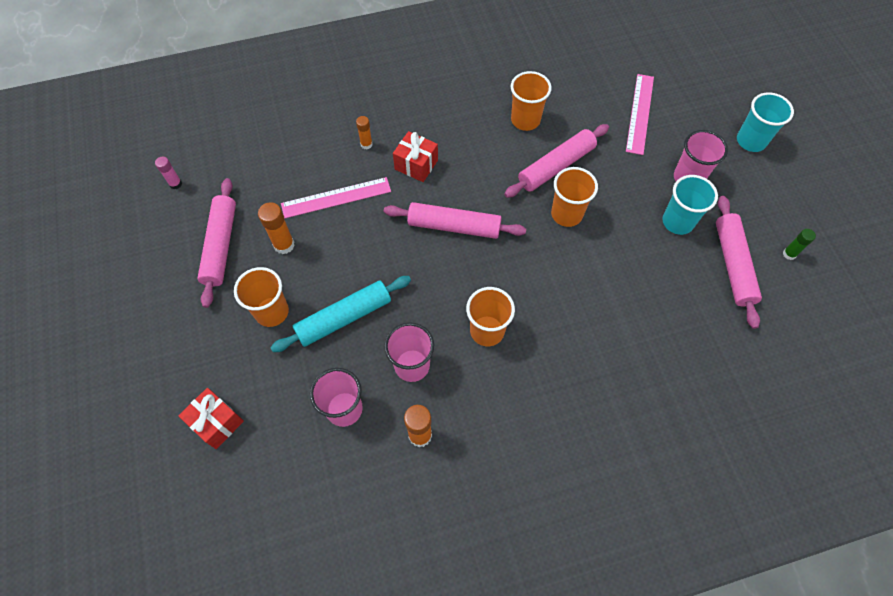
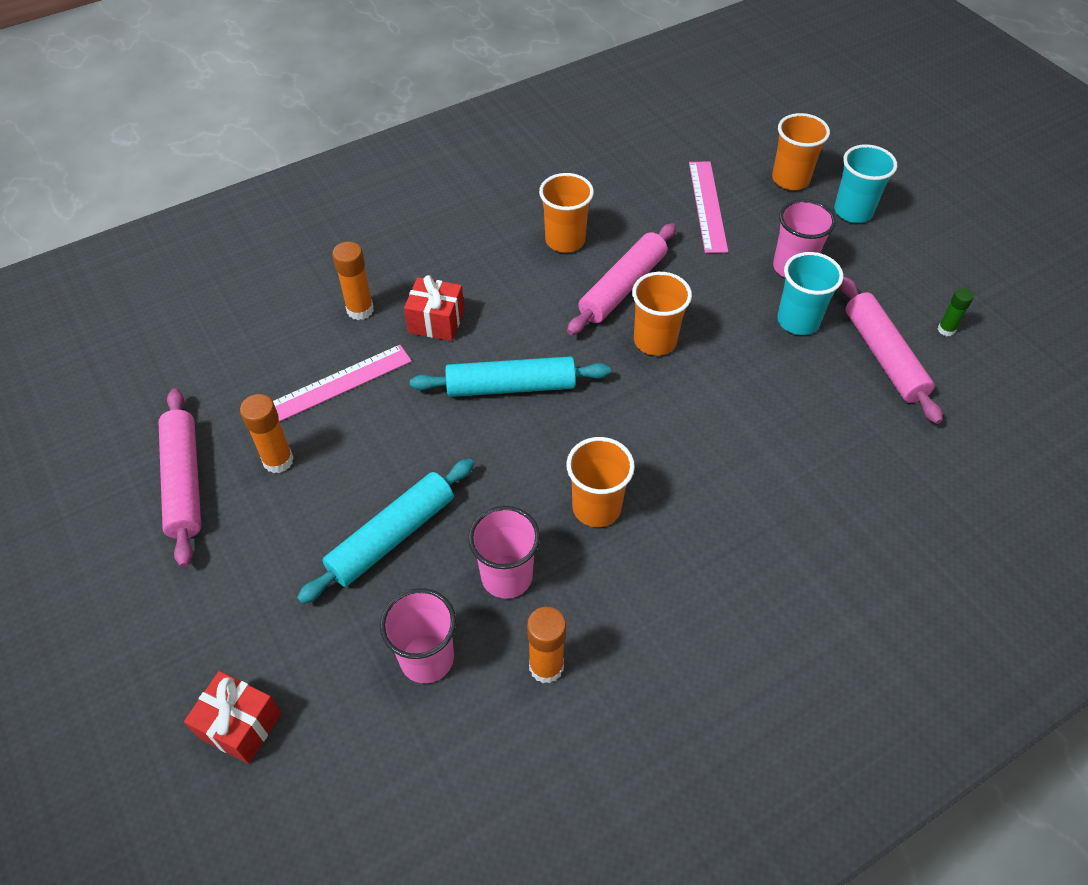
camera: 15 degrees left, 10 degrees down
(175, 184) = (95, 414): pink glue stick -> none
(272, 312) = (284, 553): orange cup -> orange cup (790, 179)
(366, 144) = (360, 310): orange glue stick -> orange glue stick, size x1.60
(454, 226) = (511, 386): pink rolling pin -> turquoise rolling pin

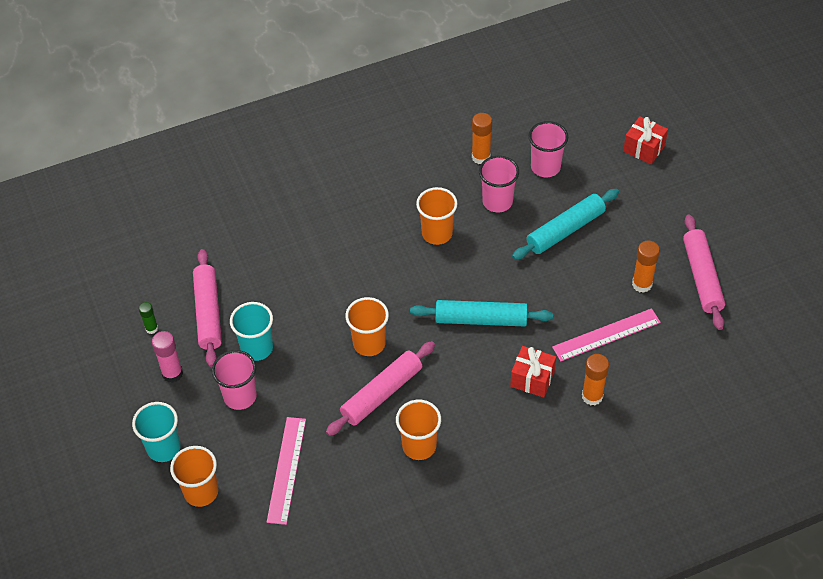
camera: 170 degrees left, 0 degrees up
(887, 282) = (172, 373): none -> pink glue stick

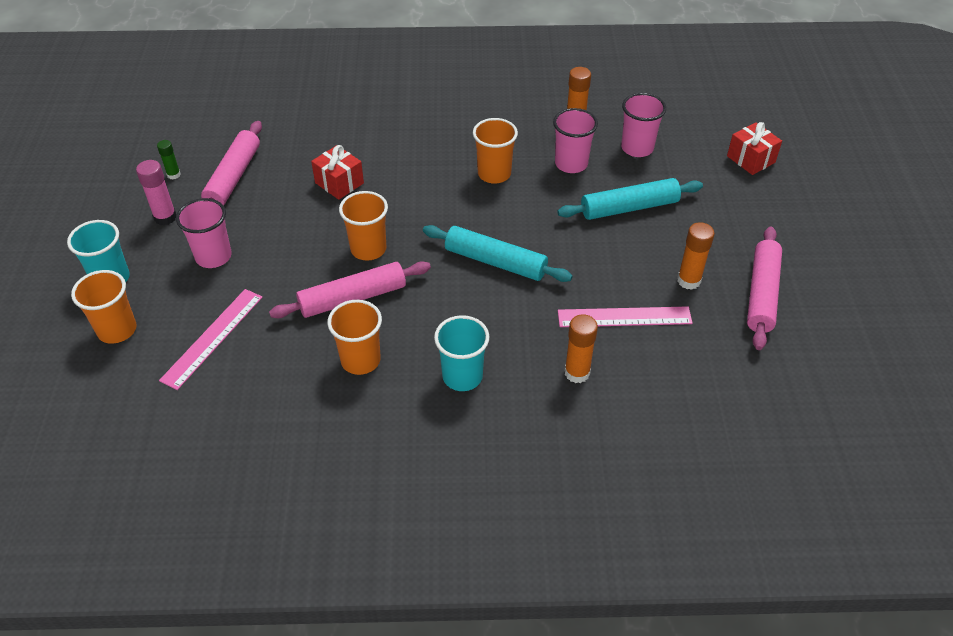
camera: 20 degrees right, 5 degrees down
(257, 348) = (258, 220): turquoise cup -> turquoise cup (462, 376)
(532, 379) = (519, 334): red gift -> red gift (339, 183)

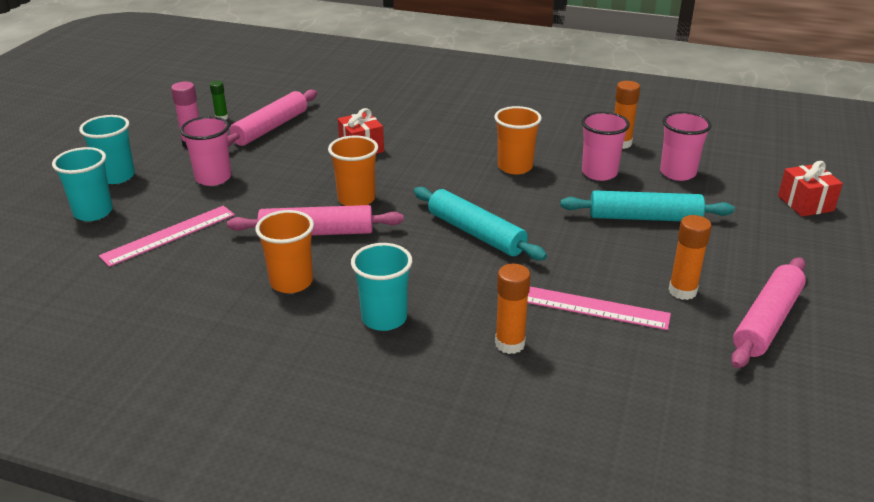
camera: 20 degrees right, 15 degrees down
(117, 330) = (93, 212): orange cup -> turquoise cup

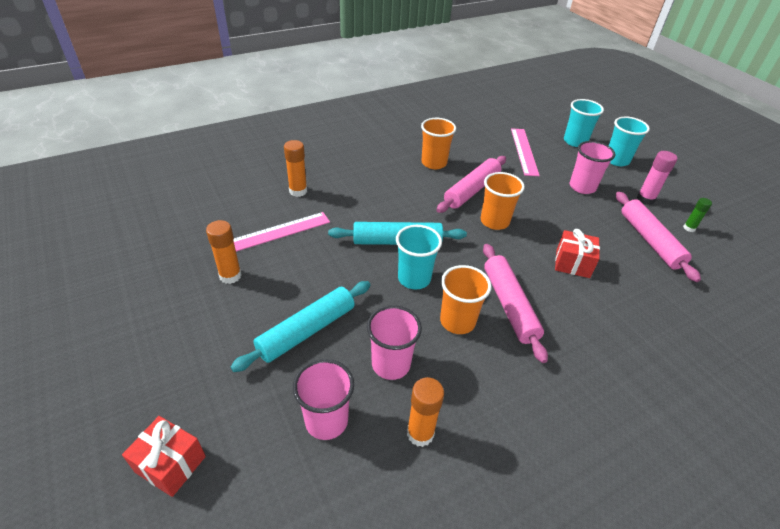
camera: 130 degrees right, 10 degrees up
(384, 318) = (369, 171): turquoise cup -> turquoise cup (414, 278)
(766, 321) = (161, 284): pink rolling pin -> pink rolling pin (509, 305)

